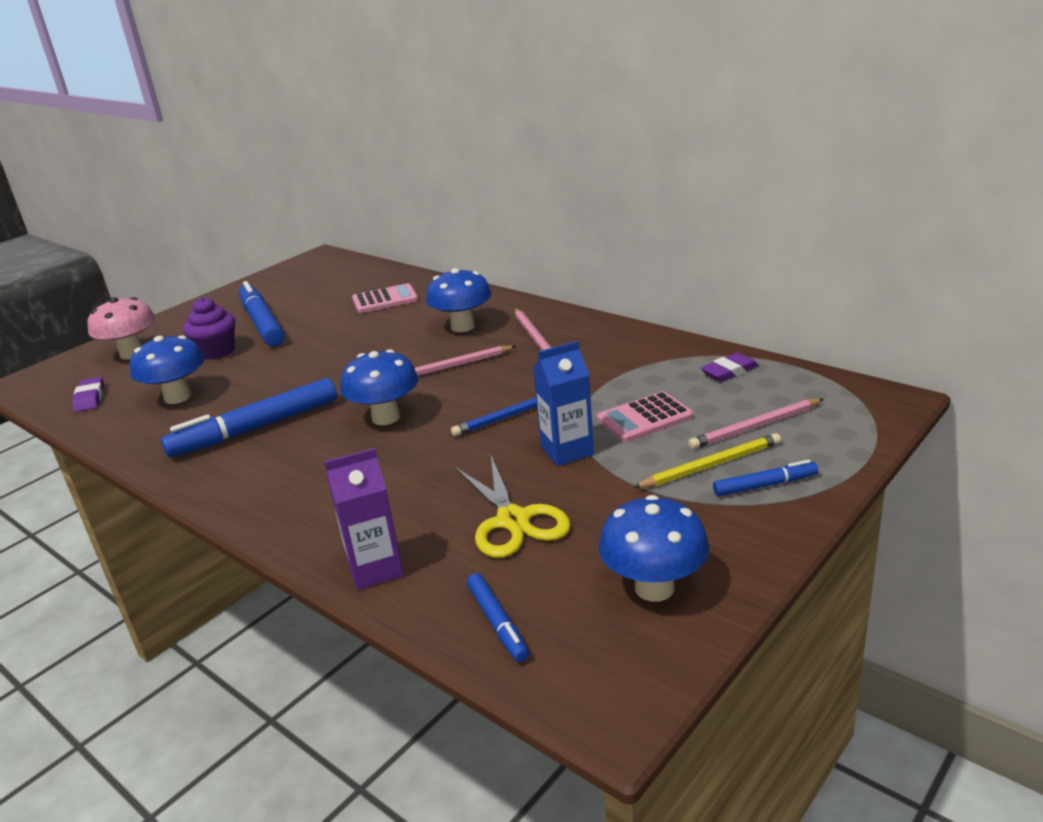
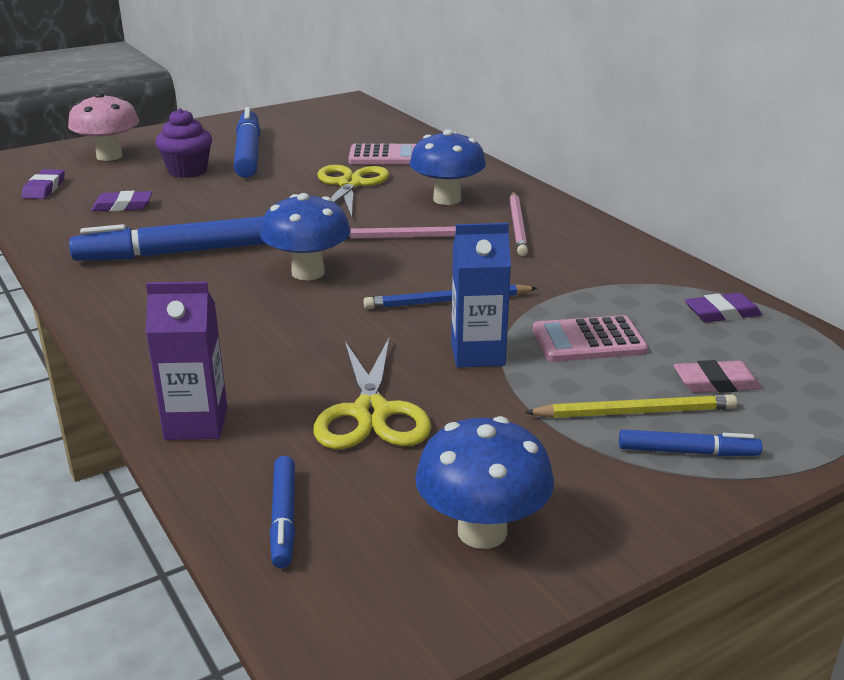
camera: 15 degrees right, 0 degrees up
(178, 397) = (122, 206): blue mushroom -> purple eraser
(372, 331) = (350, 184): none -> yellow scissors
(755, 427) = (716, 383): pink pencil -> pink eraser

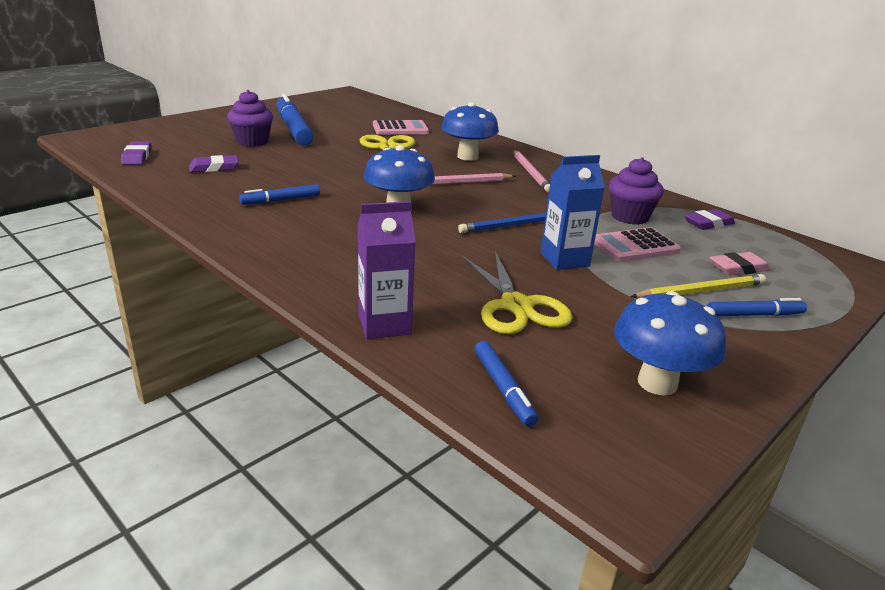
camera: 15 degrees left, 0 degrees up
(109, 156) = (179, 132): pink mushroom -> none
(174, 253) = (281, 200): blue marker -> blue marker, size x0.51
(612, 297) = (629, 217): none -> purple cupcake

